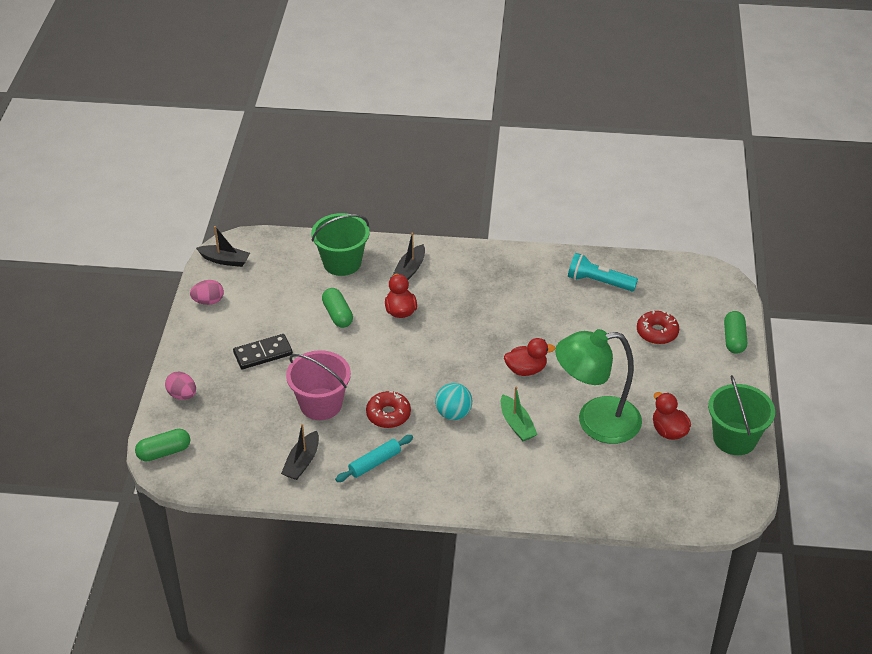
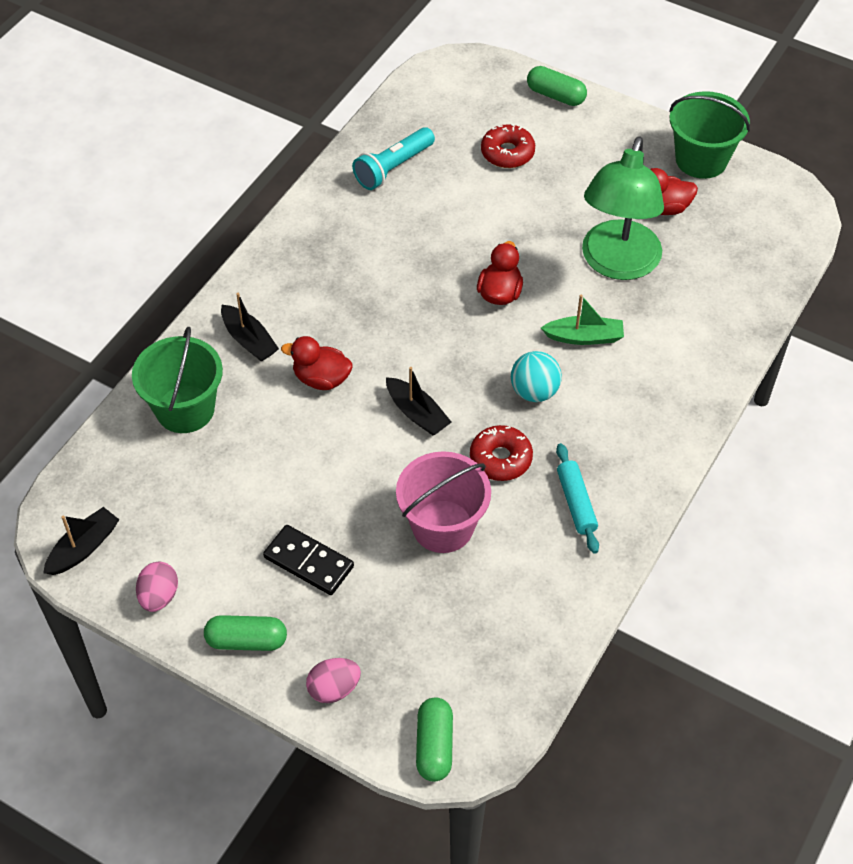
camera: 65 degrees left, 10 degrees up
(263, 353) = (308, 562): black domino -> black domino turned 60 degrees counterclockwise
(302, 462) = (535, 582): black boat -> black boat (417, 413)
(337, 315) = (285, 450): green capsule -> green capsule (246, 641)

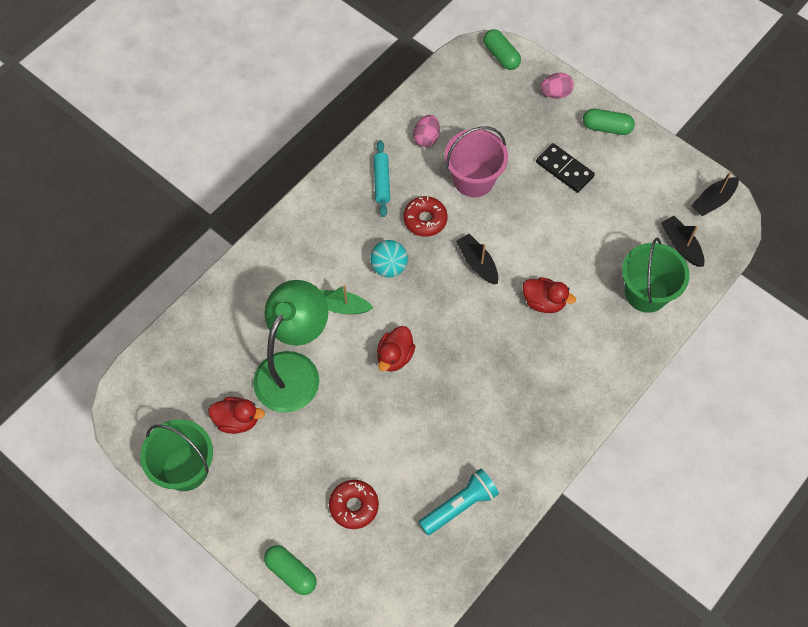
camera: 170 degrees left, 10 degrees up
(159, 596) = (662, 162): pink egg -> pink egg (426, 138)
(249, 340) = (597, 344): black boat -> black boat (681, 245)
(434, 746) = (501, 56): green capsule -> green capsule turned 45 degrees counterclockwise

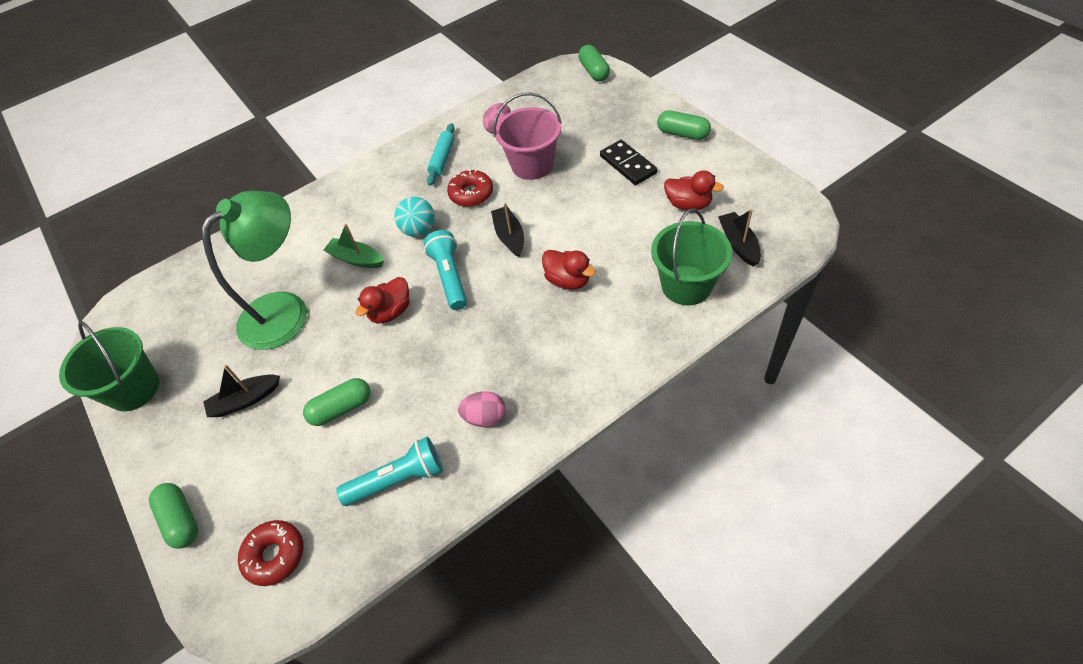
camera: 20 degrees right, 10 degrees down
(237, 420) = (207, 350): red duck -> red duck (688, 204)
(354, 506) = (282, 458): red donut -> red donut (275, 555)
(387, 454) = (341, 408): none -> green capsule
(436, 313) = (450, 277): none -> turquoise flashlight
(555, 93) = (638, 103): pink egg -> pink egg (485, 417)
(713, 201) = (785, 206): black boat -> black boat (245, 400)

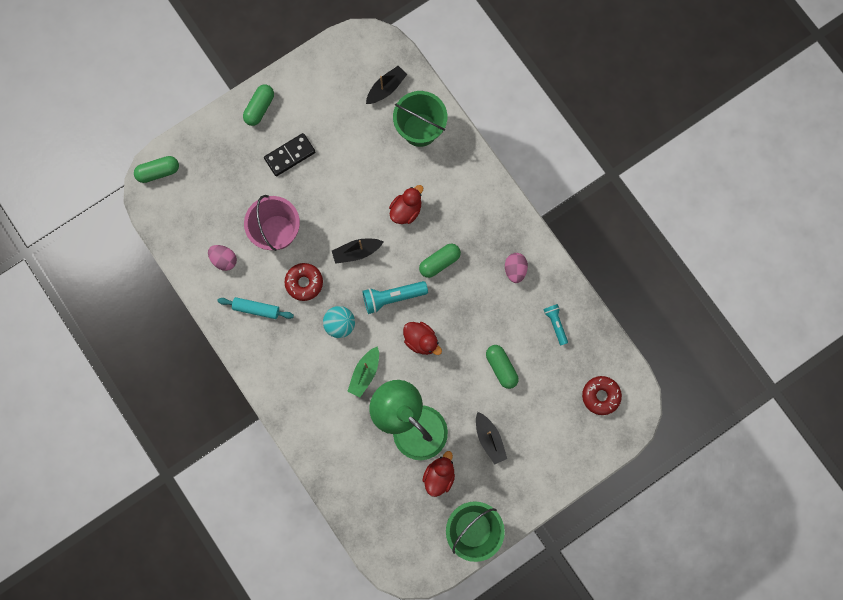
camera: 95 degrees left, 25 degrees up
(181, 520) = (575, 463): green capsule -> green capsule (439, 262)
(398, 479) = (555, 324): turquoise flashlight -> turquoise flashlight, size x0.63
(688, 204) = (341, 116): red duck -> red duck (439, 475)
(738, 244) = (386, 88): black boat -> black boat turned 150 degrees clockwise

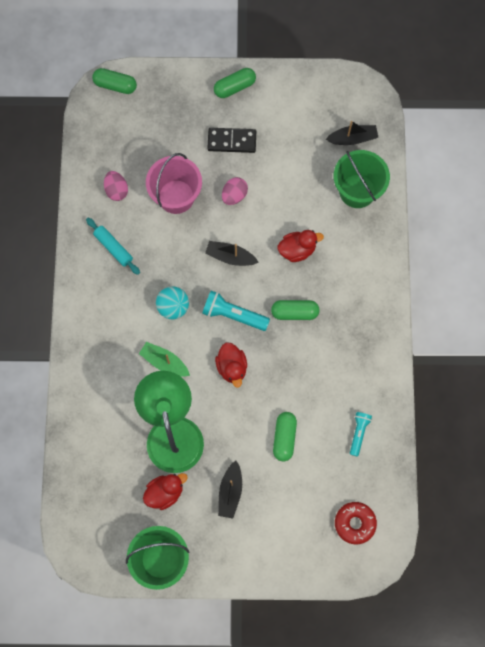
camera: 35 degrees right, 5 degrees down
(304, 283) = (168, 253): red donut -> none
(365, 373) = (164, 362): green boat -> green boat turned 60 degrees clockwise
(515, 270) = (356, 362): pink egg -> pink egg (234, 195)

